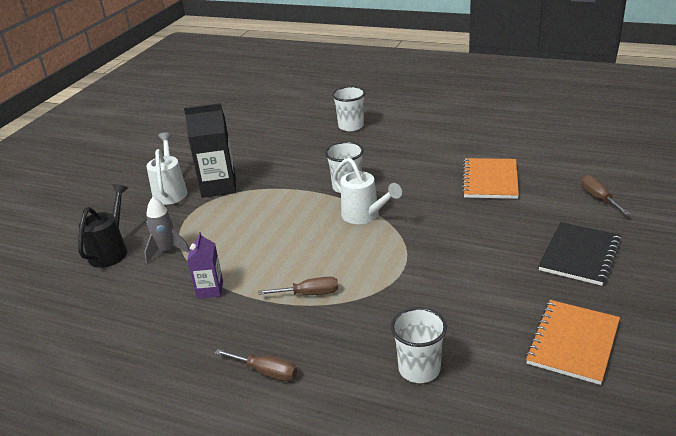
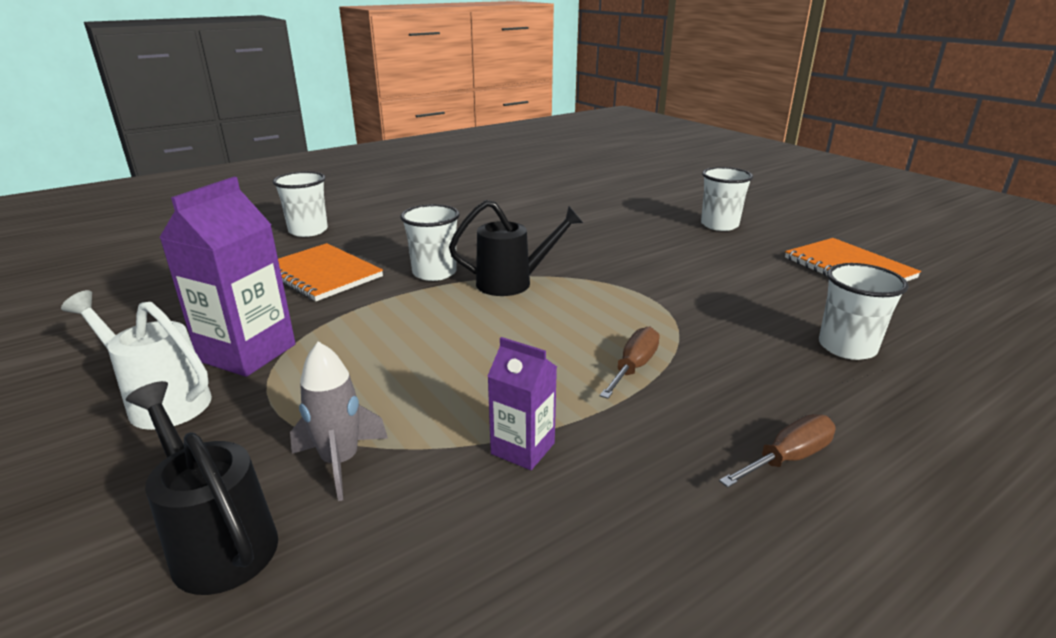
camera: 60 degrees left, 5 degrees down
(218, 186) = (247, 353): black carton -> purple carton
(364, 216) = (512, 283): white watering can -> black watering can
(490, 180) = (549, 214): orange notebook -> orange notebook (322, 274)
(580, 255) = (719, 225): black notebook -> white cup
(598, 198) = (643, 194): brown screwdriver -> none

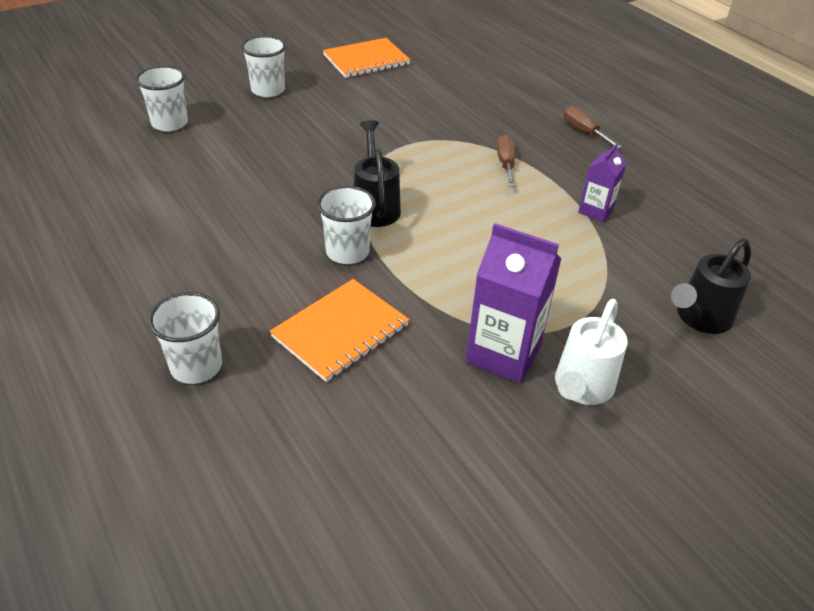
camera: 90 degrees left, 15 degrees up
(340, 462) = (625, 280): grey rocket -> none
(634, 367) = (505, 163): brown screwdriver -> brown screwdriver turned 60 degrees clockwise
(847, 347) = (476, 89): white cup -> white cup (170, 123)

